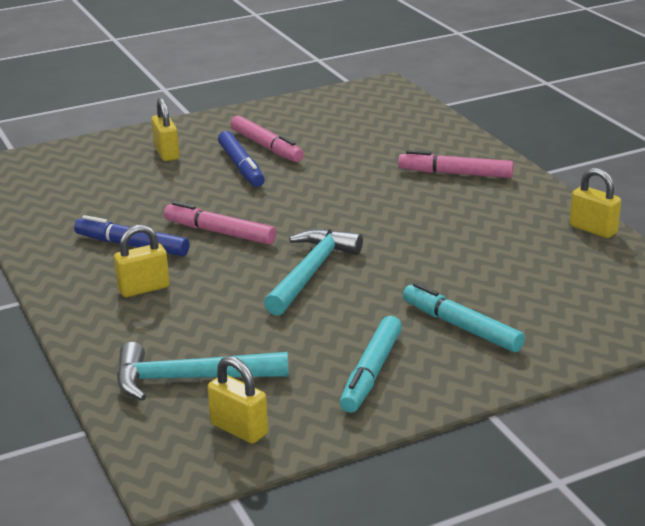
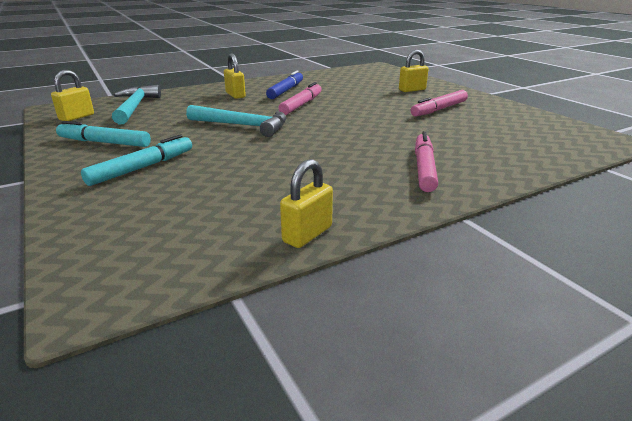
camera: 85 degrees right, 0 degrees up
(241, 166) = (401, 105): blue marker -> none

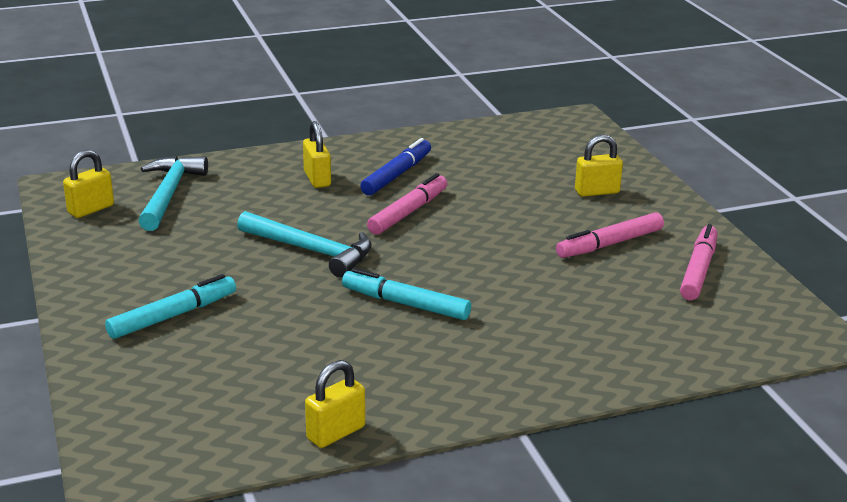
camera: 10 degrees right, 0 degrees up
(104, 142) = (128, 265): turquoise marker -> turquoise marker (405, 304)
(424, 168) = (516, 356): pink marker -> pink marker (698, 270)

